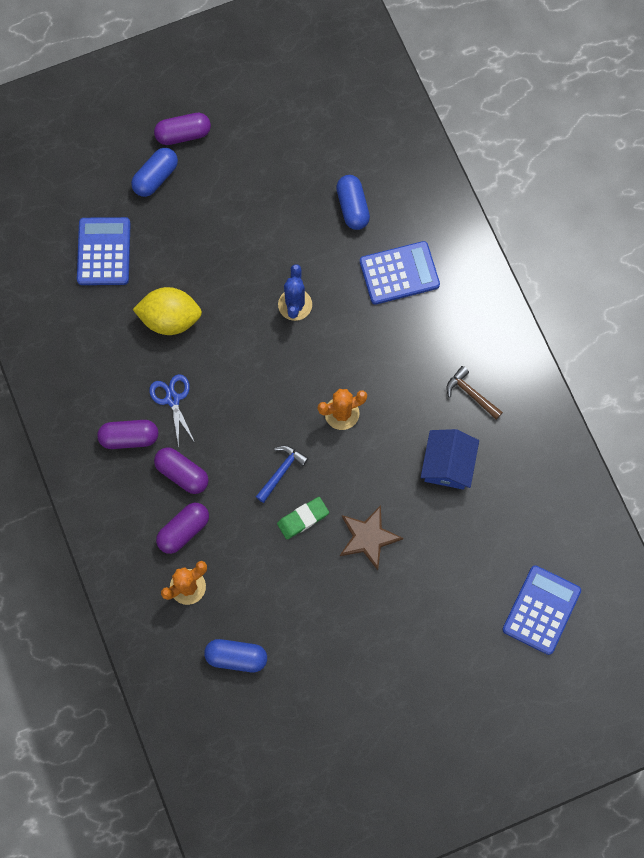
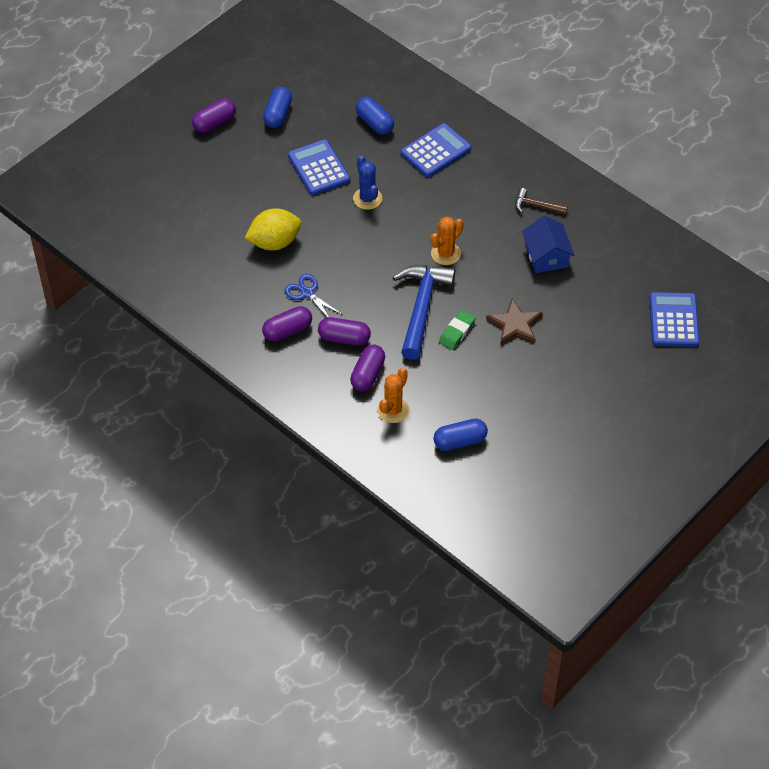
camera: 25 degrees left, 20 degrees down
(104, 252) = (195, 218): blue calculator -> blue calculator (319, 168)
(156, 177) = (208, 157): blue capsule -> blue capsule (278, 114)
(281, 471) = (421, 308): blue hammer -> blue hammer, size x2.04

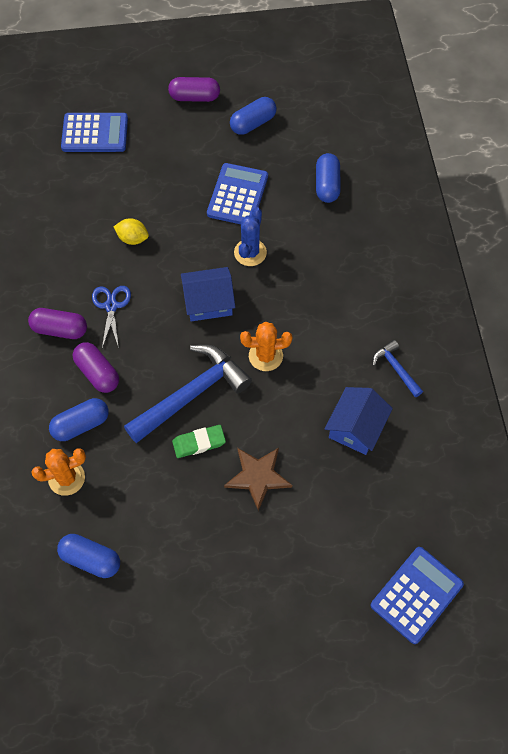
camera: 40 degrees right, 10 degrees up
(274, 242) = (133, 238): yellow lemon -> yellow lemon, size x0.57
(367, 374) = (81, 424): purple capsule -> blue capsule
(372, 247) = (208, 302): none -> blue house
(436, 151) = (355, 248): blue calculator -> blue calculator (95, 133)
(536, 206) = (396, 368): brown hammer -> blue hammer

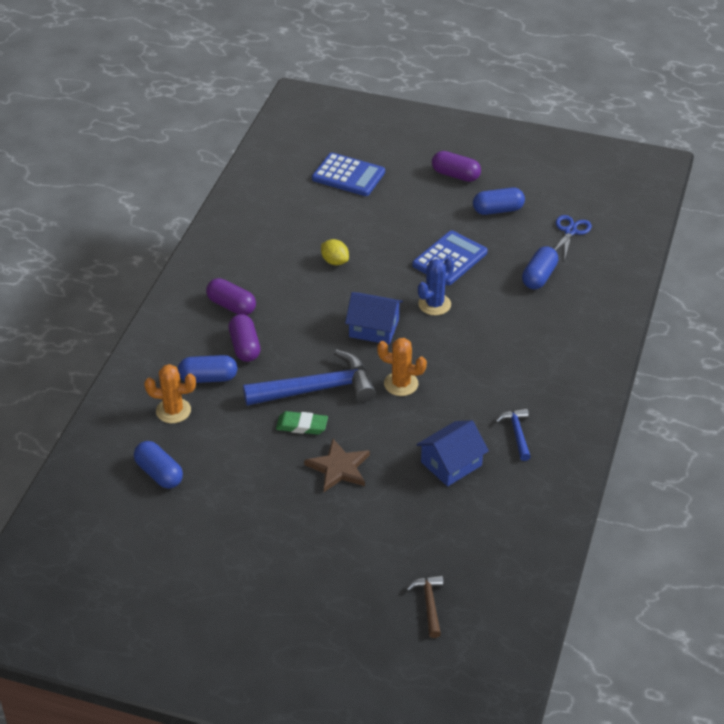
camera: 25 degrees right, 20 degrees down
(111, 306) = (286, 303): blue scissors -> blue scissors (570, 231)
(416, 595) = (429, 604): blue calculator -> brown hammer

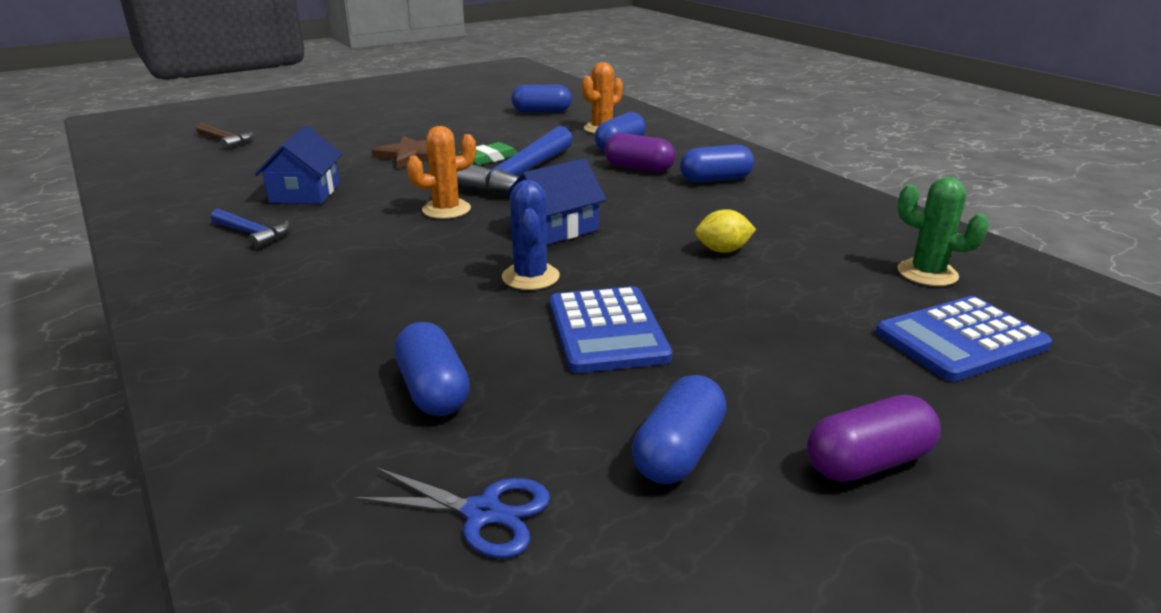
camera: 130 degrees right, 15 degrees down
(231, 306) = (715, 180): purple capsule -> blue capsule
(290, 197) = (927, 273): none -> green cactus
(570, 231) = (482, 513): blue scissors -> blue scissors turned 45 degrees counterclockwise

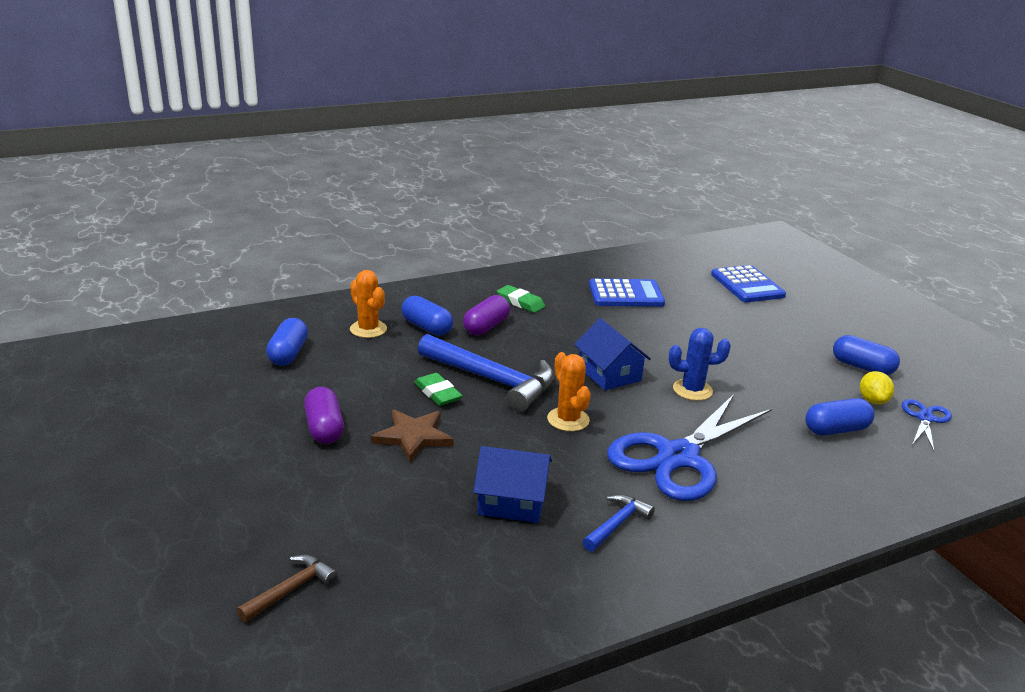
camera: 85 degrees left, 0 degrees up
(367, 265) = (678, 457): none -> blue scissors
(607, 330) = (758, 371): blue calculator -> blue calculator (626, 294)
(715, 180) = (520, 302): blue capsule -> green eraser
(723, 250) = (648, 321): yellow lemon -> yellow lemon (873, 401)
(867, 462) = (852, 328): purple capsule -> purple capsule (324, 428)
(927, 273) = (676, 274): green cactus -> none

